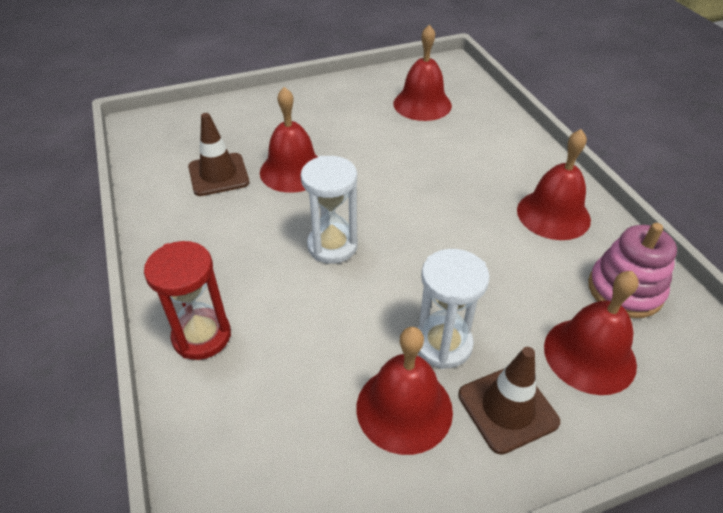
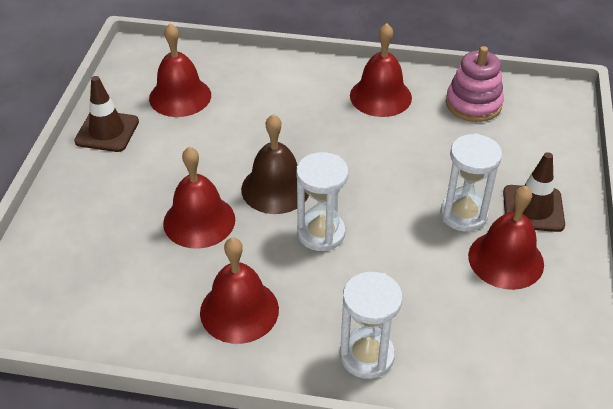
camera: 60 degrees left, 0 degrees up
(202, 336) = (367, 356): red hourglass -> white hourglass
(218, 175) = (157, 277): brown traffic cone -> brown traffic cone (107, 131)
(364, 196) = (275, 188): none -> brown bell
(589, 355) = (514, 150): red bell -> red bell (239, 310)

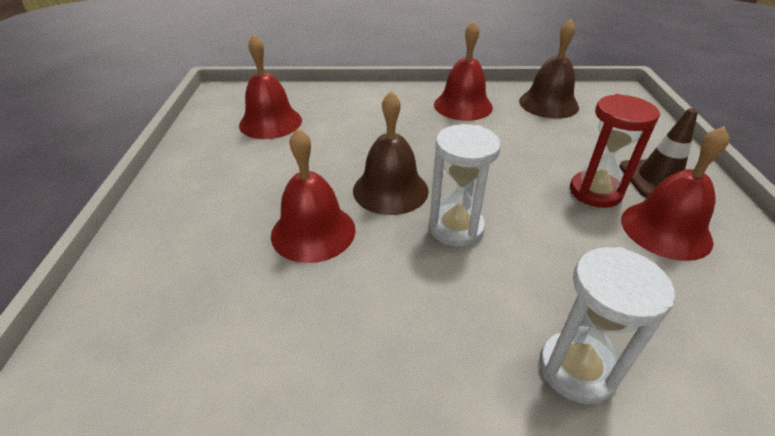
camera: 10 degrees left, 5 degrees down
(107, 131) = (196, 158): brown traffic cone -> none
(239, 310) = (389, 332): red bell -> none
(463, 214) = (595, 192): white hourglass -> red hourglass
(473, 104) = (548, 104): pink stacking toy -> brown bell

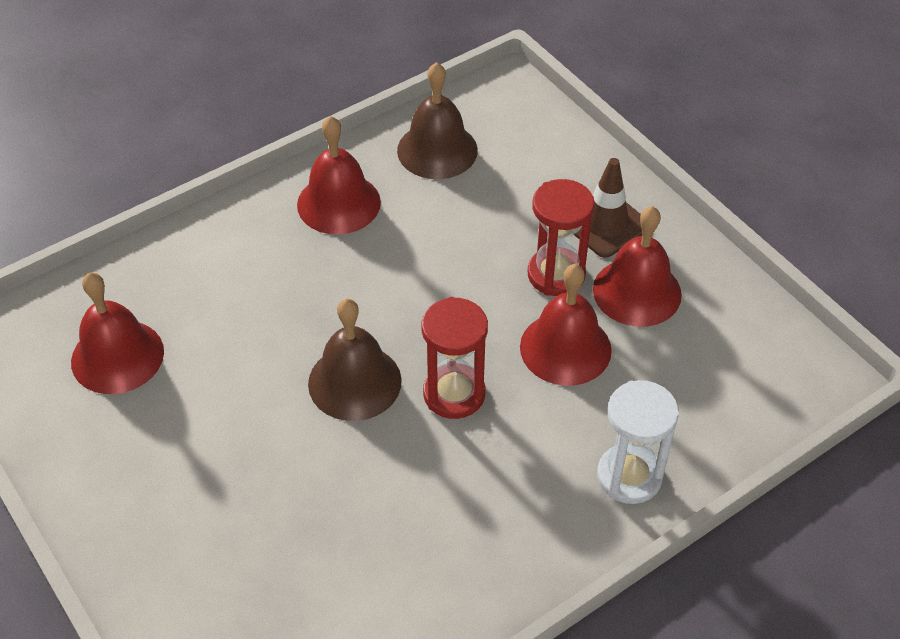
camera: 35 degrees left, 10 degrees up
(313, 232) = (320, 477): red bell -> red bell (565, 348)
(456, 228) = (454, 394): white hourglass -> red hourglass

